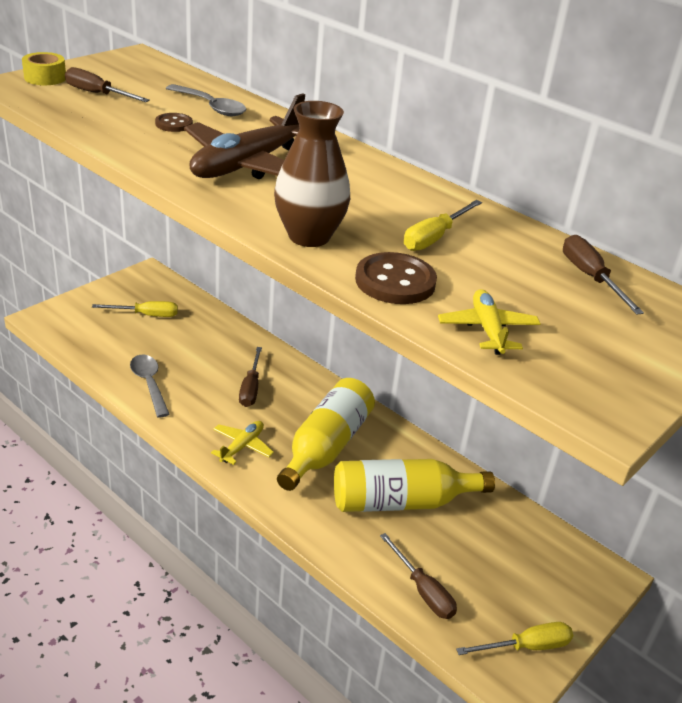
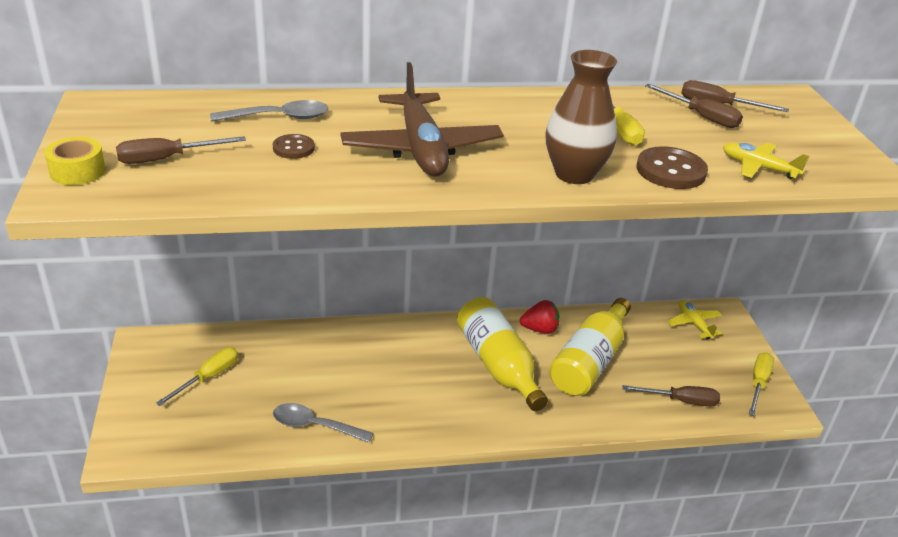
camera: 50 degrees left, 0 degrees up
(242, 446) = (455, 411): yellow plane -> yellow plane (694, 323)
(250, 388) = (387, 367): brown screwdriver -> brown screwdriver (701, 116)
(404, 451) = (540, 329): none -> red strawberry

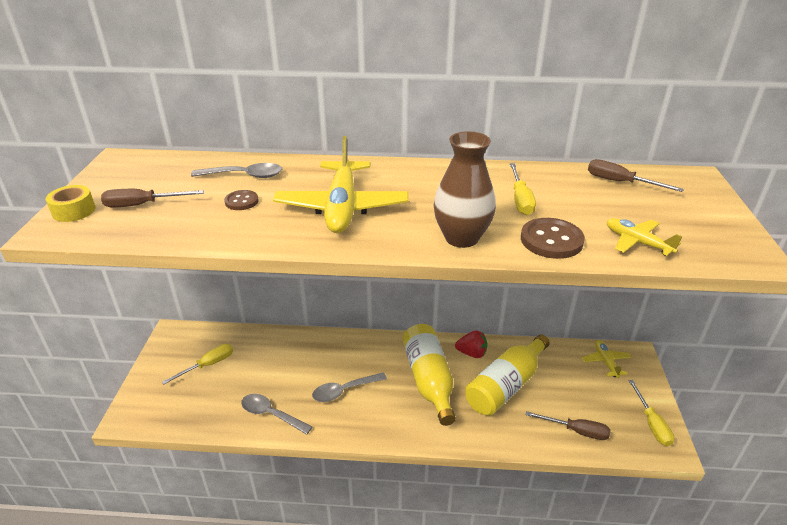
camera: 15 degrees right, 0 degrees up
(398, 388) = (344, 391): none -> grey spoon
(421, 148) = (342, 207): brown plane -> yellow plane
(701, 116) = (600, 191): brown screwdriver -> none
(758, 383) = (651, 423): yellow screwdriver -> yellow screwdriver turned 135 degrees clockwise

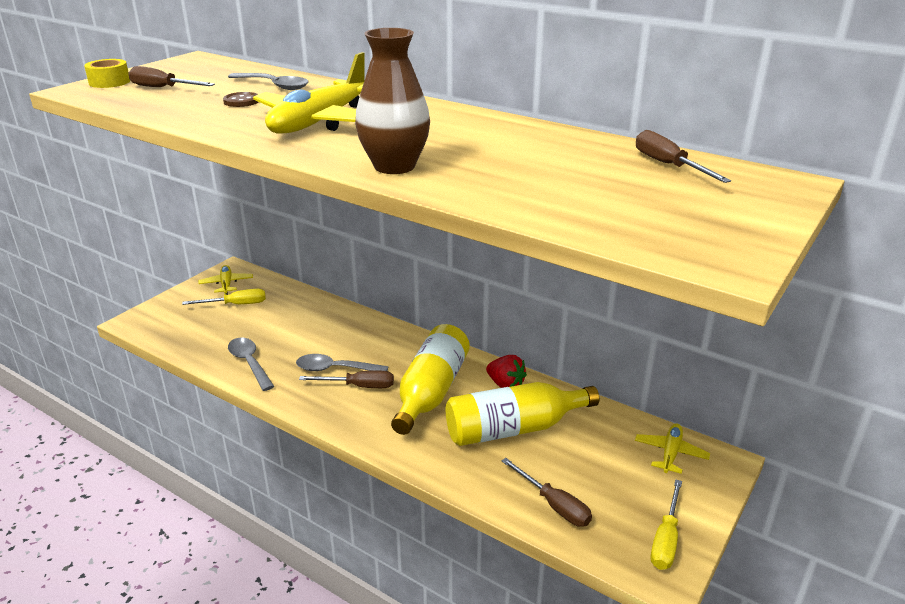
camera: 30 degrees right, 5 degrees down
(375, 398) = (359, 386): none -> brown screwdriver
(520, 199) = (513, 153): yellow screwdriver -> none
(551, 240) = (488, 189): brown button -> none
(637, 242) = (589, 215): yellow plane -> yellow plane (226, 284)

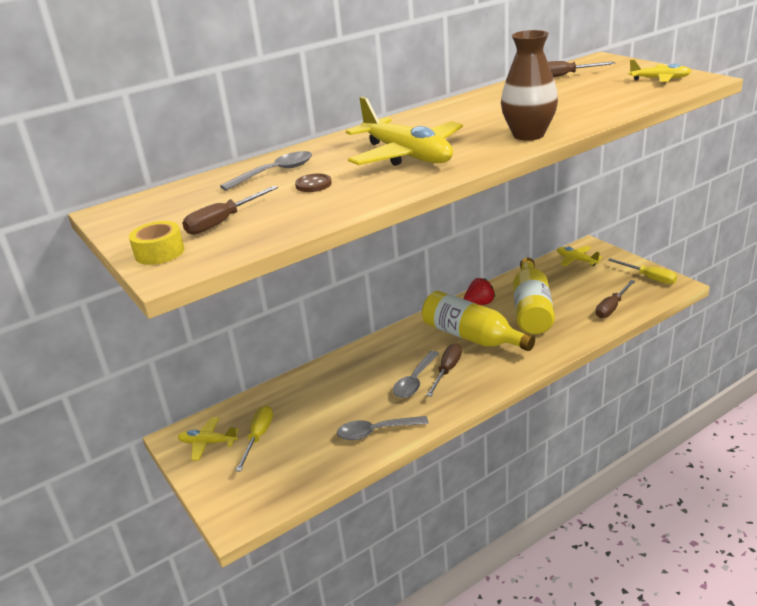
camera: 65 degrees left, 0 degrees up
(554, 505) = (612, 307): brown screwdriver -> brown screwdriver turned 150 degrees clockwise
(700, 229) = (659, 79): none -> yellow plane

